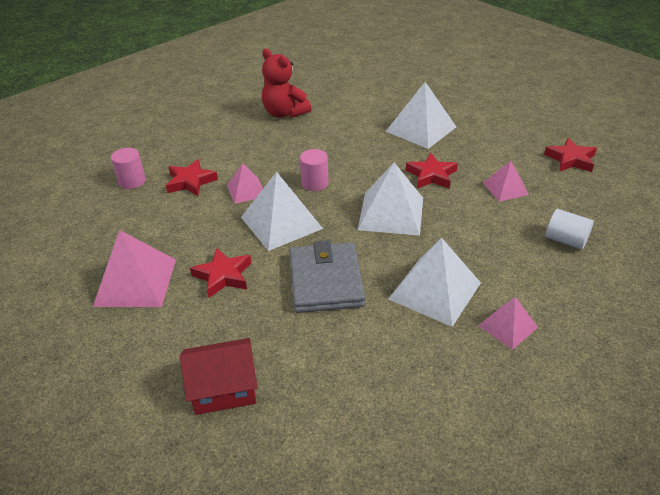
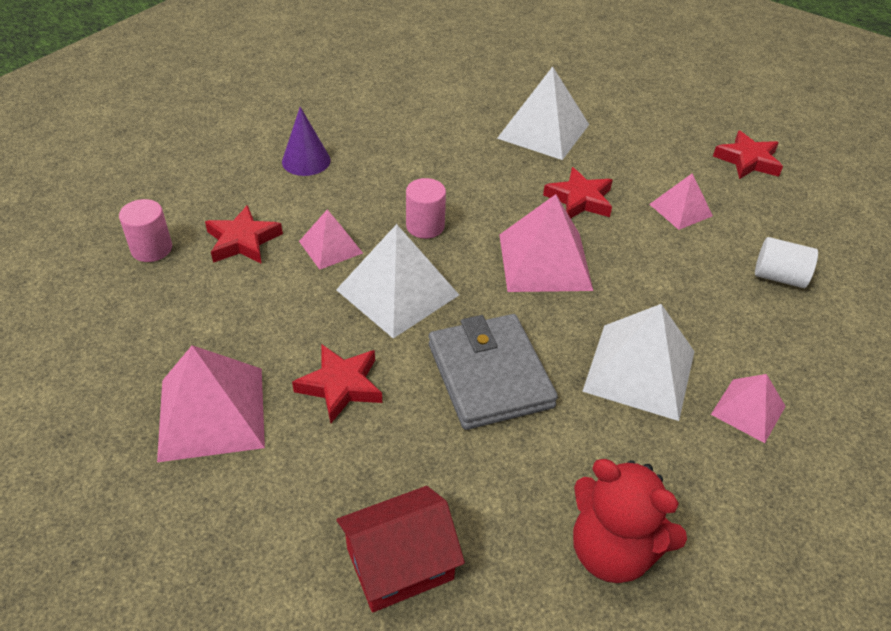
camera: 15 degrees left, 5 degrees up
(248, 136) = (306, 161): none -> purple cone
(284, 113) = (346, 121): red teddy bear -> red teddy bear (612, 551)
(391, 213) = (545, 261): white pyramid -> pink pyramid

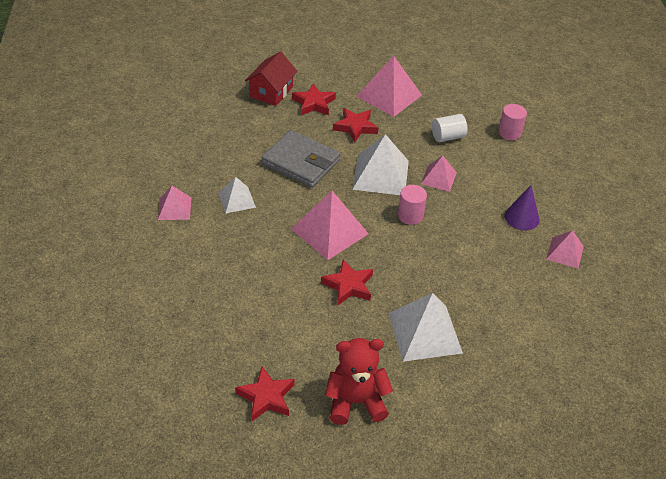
camera: 140 degrees right, 0 degrees up
(243, 241) = (480, 158): red star -> red star (314, 103)
(612, 551) = (200, 129): red teddy bear -> red teddy bear (355, 402)
(639, 371) = (236, 199): white pyramid -> white pyramid, size x0.57
(680, 210) = (283, 315): pink pyramid -> pink pyramid (565, 252)
(779, 277) = (194, 297): white cylinder -> white cylinder (447, 137)

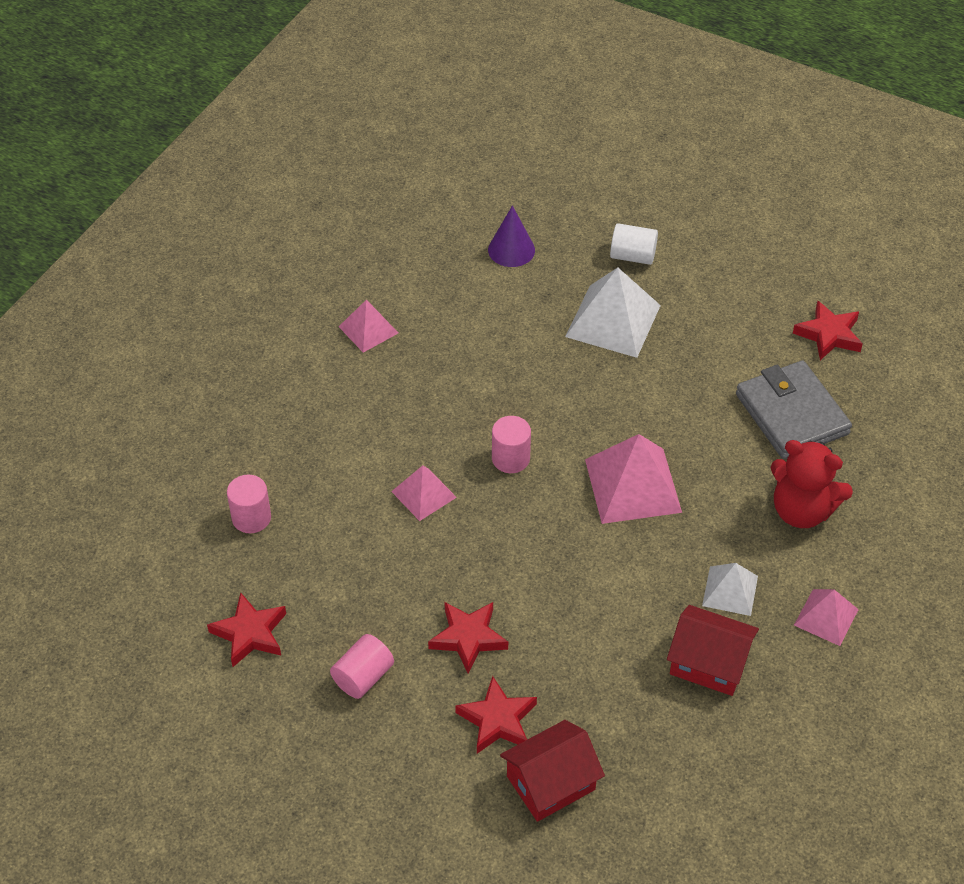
camera: 145 degrees left, 5 degrees up
(227, 163) = (709, 663): none -> red house
(301, 162) = (598, 611): grey wallet -> grey wallet (791, 414)
(348, 285) = (659, 407): red star -> red star (250, 633)
(355, 402) = (738, 291): red teddy bear -> red teddy bear (801, 510)
(381, 175) = (498, 536): white pyramid -> none
(389, 95) = (363, 677): pink pyramid -> pink cylinder
(447, 137) = (347, 554): white cylinder -> white cylinder (632, 256)
(521, 217) = (372, 392): purple cone -> purple cone (511, 250)

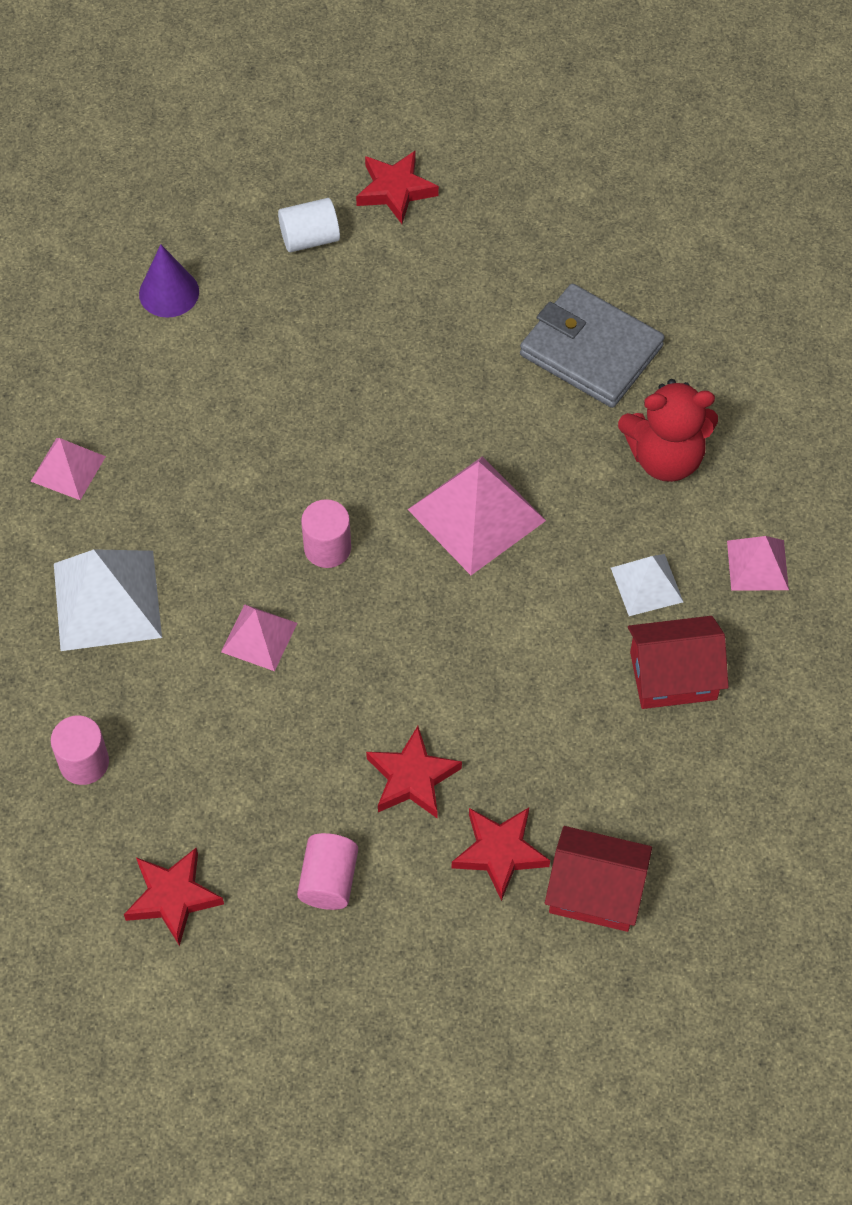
camera: 30 degrees left, 10 degrees up
(550, 783) = (595, 891): red house -> red house turned 75 degrees clockwise
(613, 321) = (337, 328): white pyramid -> white pyramid (107, 600)
(829, 335) = (575, 238): red star -> red star (395, 190)

